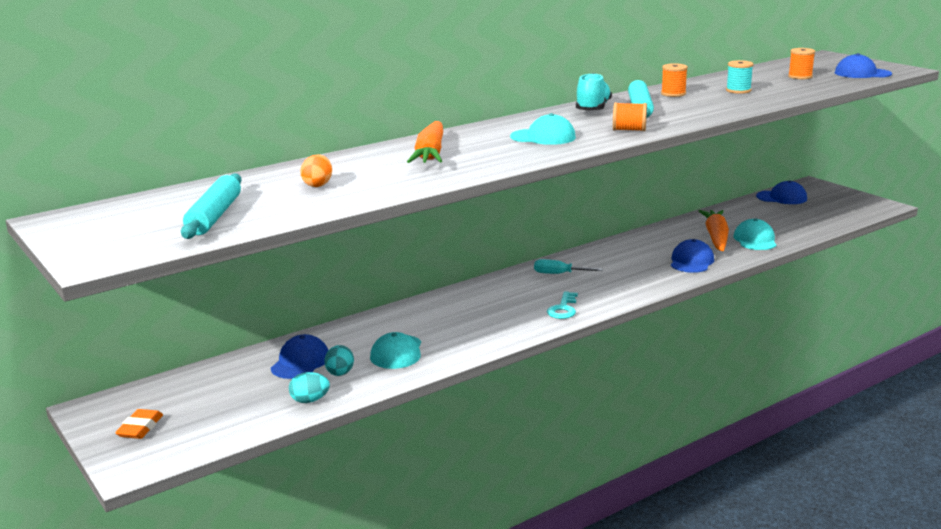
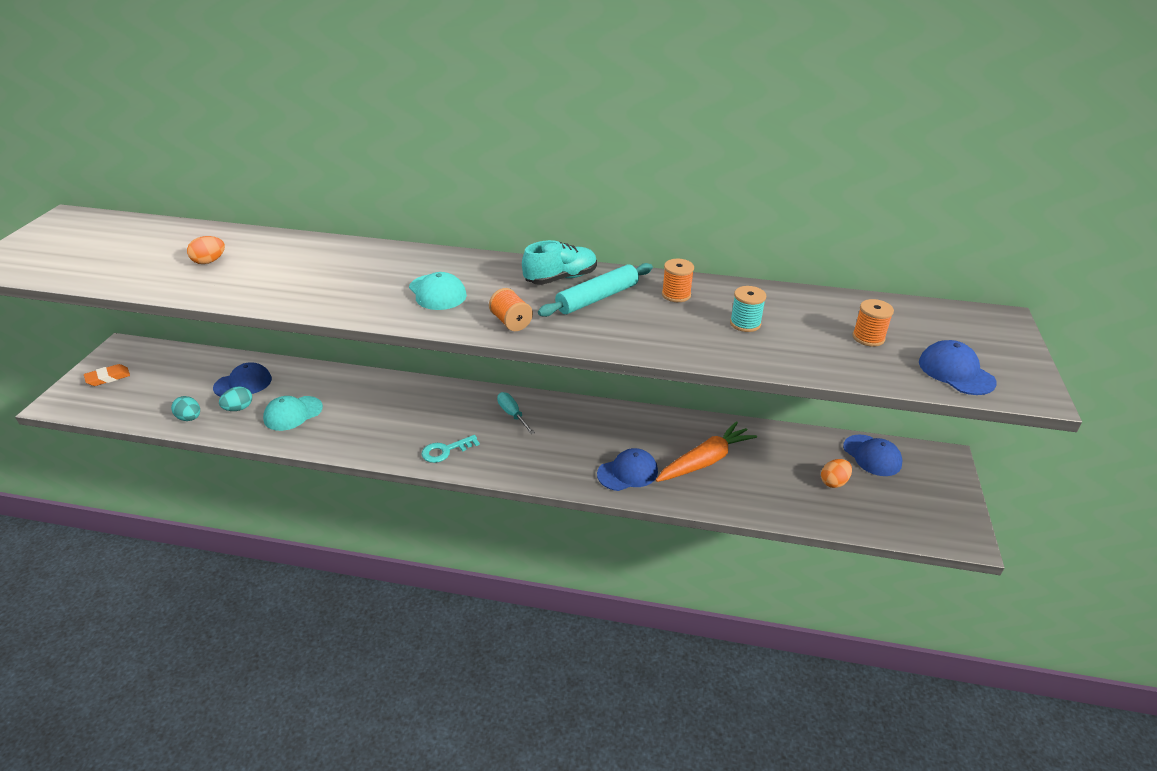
camera: 45 degrees right, 15 degrees up
(214, 216) = (107, 259): turquoise rolling pin -> none
(430, 154) = (333, 267): orange carrot -> none
(755, 240) = (732, 488): turquoise cap -> none
(791, 215) = (833, 482): none -> orange egg

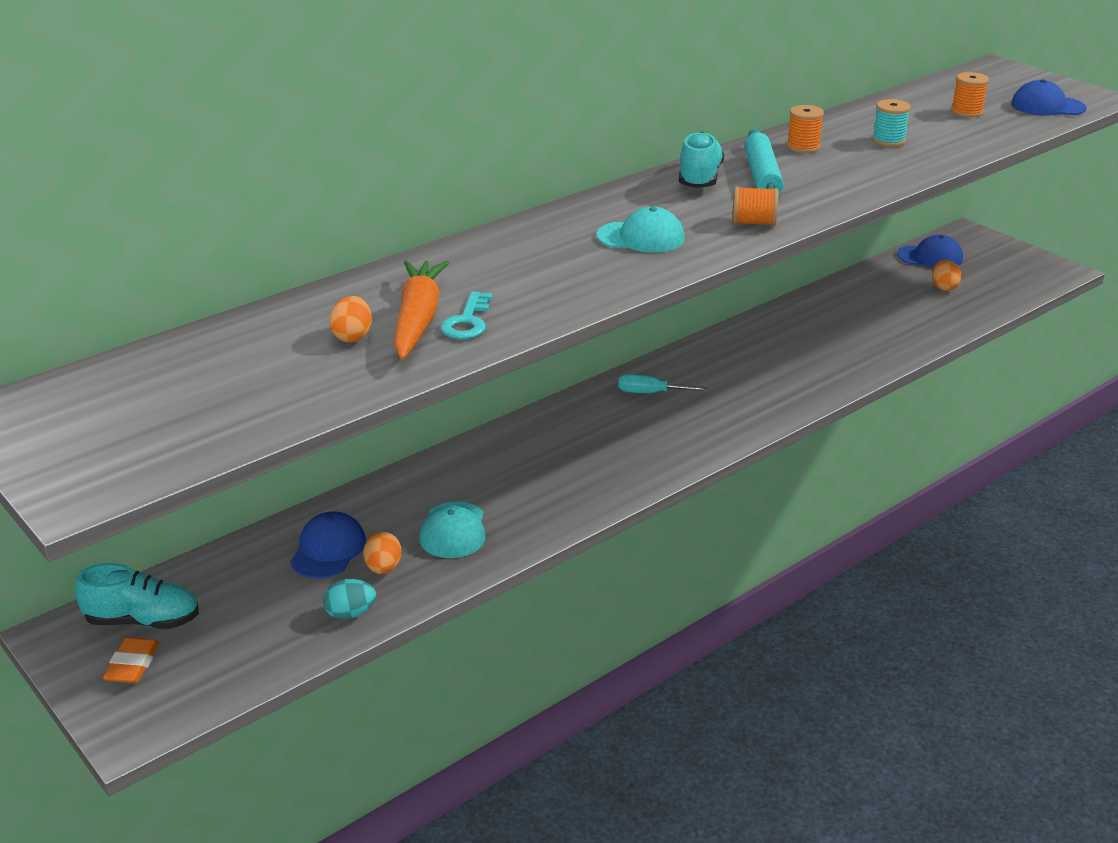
camera: 50 degrees left, 5 degrees down
(145, 363) = (143, 620): none -> turquoise shoe
(239, 408) = (383, 568): turquoise egg -> orange egg
(445, 451) = (662, 453): turquoise key -> turquoise key (467, 322)
(628, 472) = (821, 370): blue cap -> none
(705, 461) = (850, 327): orange carrot -> orange carrot (418, 320)

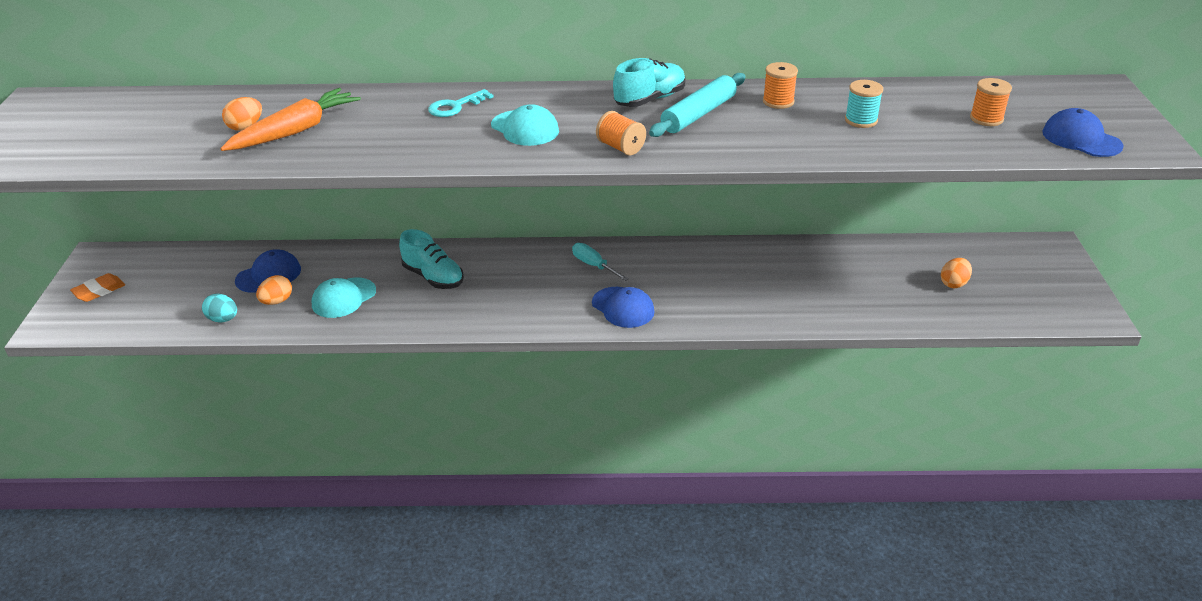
camera: 40 degrees right, 5 degrees up
(143, 620) = (137, 269): turquoise shoe -> turquoise shoe (433, 277)
(467, 322) = (317, 144): turquoise key -> turquoise key (455, 106)
(930, 257) = (982, 253): blue cap -> blue cap (623, 307)

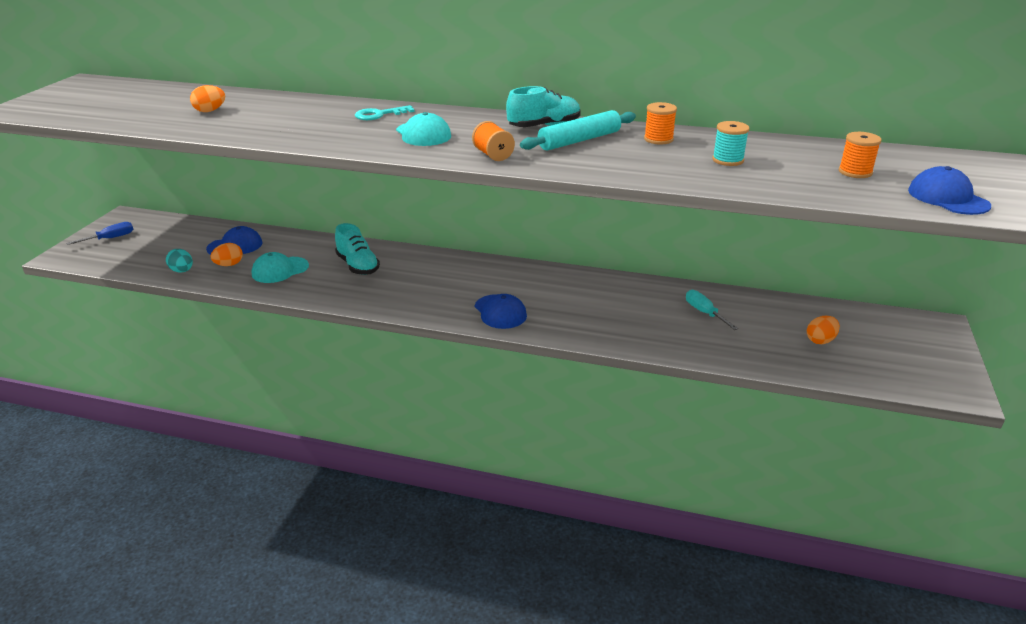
camera: 15 degrees right, 5 degrees down
(99, 291) = (110, 238): orange eraser -> blue screwdriver
(295, 131) = (244, 117): orange carrot -> none
(594, 265) = (493, 277): turquoise screwdriver -> turquoise screwdriver (704, 313)

